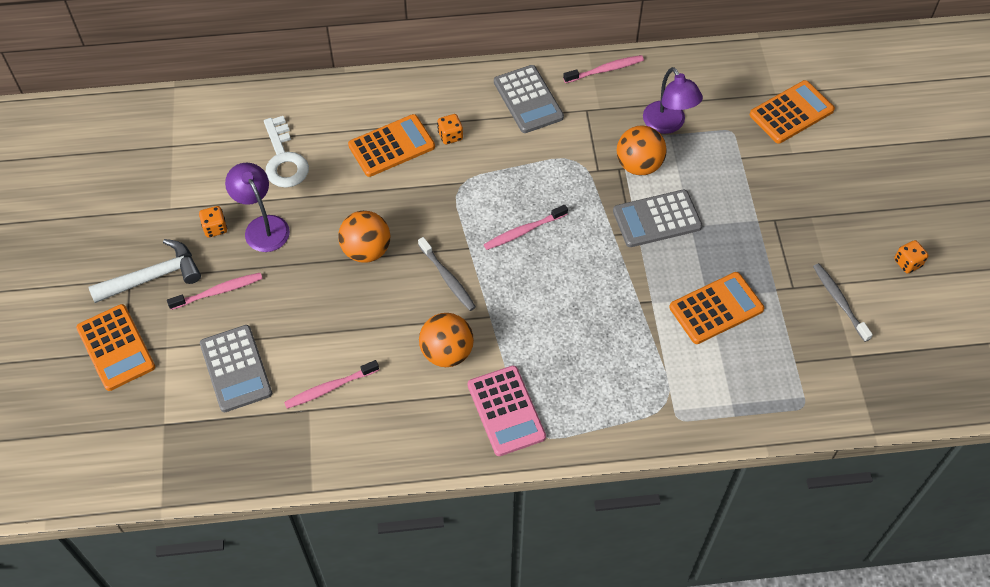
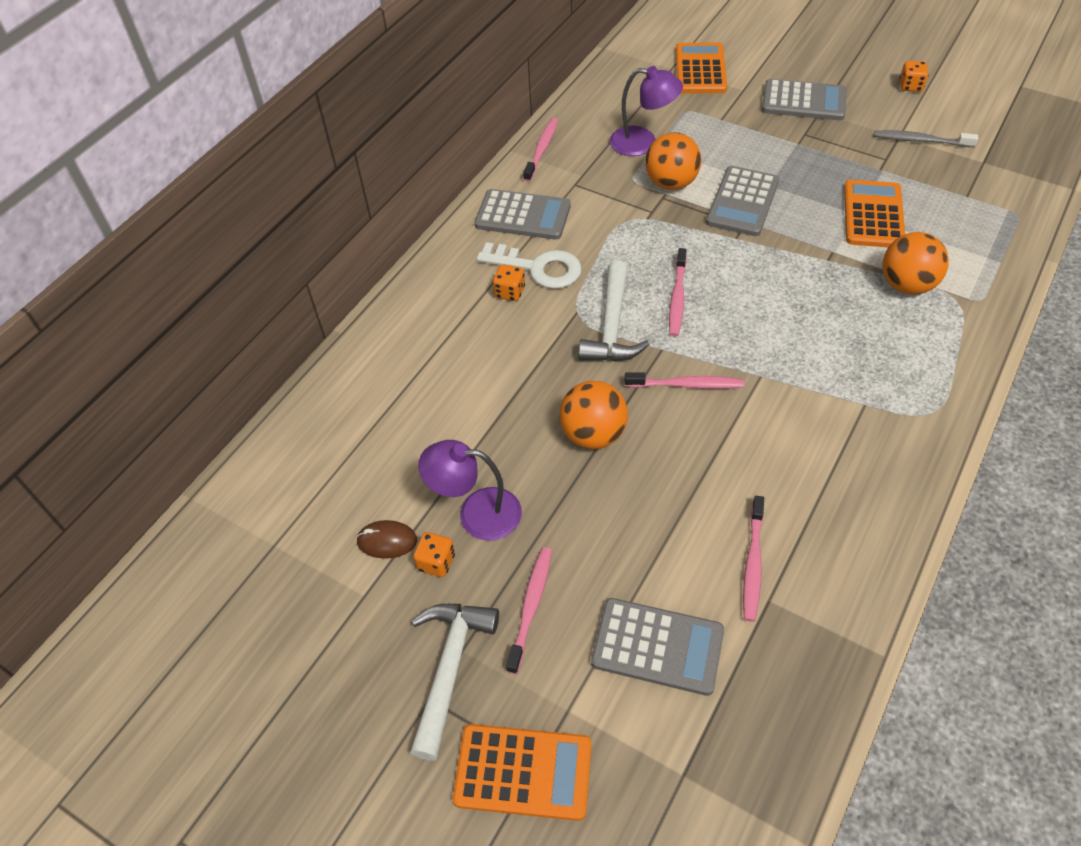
camera: 50 degrees left, 5 degrees down
(212, 196) = (387, 541): none -> brown mouse
(284, 159) = (403, 445): white key -> white key (538, 268)
(391, 146) = (477, 344): orange calculator -> none
(447, 278) = (686, 385): grey toothbrush -> pink toothbrush
(447, 352) = (780, 433): orange ball -> orange ball (906, 285)
(466, 209) = (612, 326): none -> white hammer
(506, 411) = (888, 422): pink calculator -> none
(815, 199) = (803, 101): none -> grey calculator

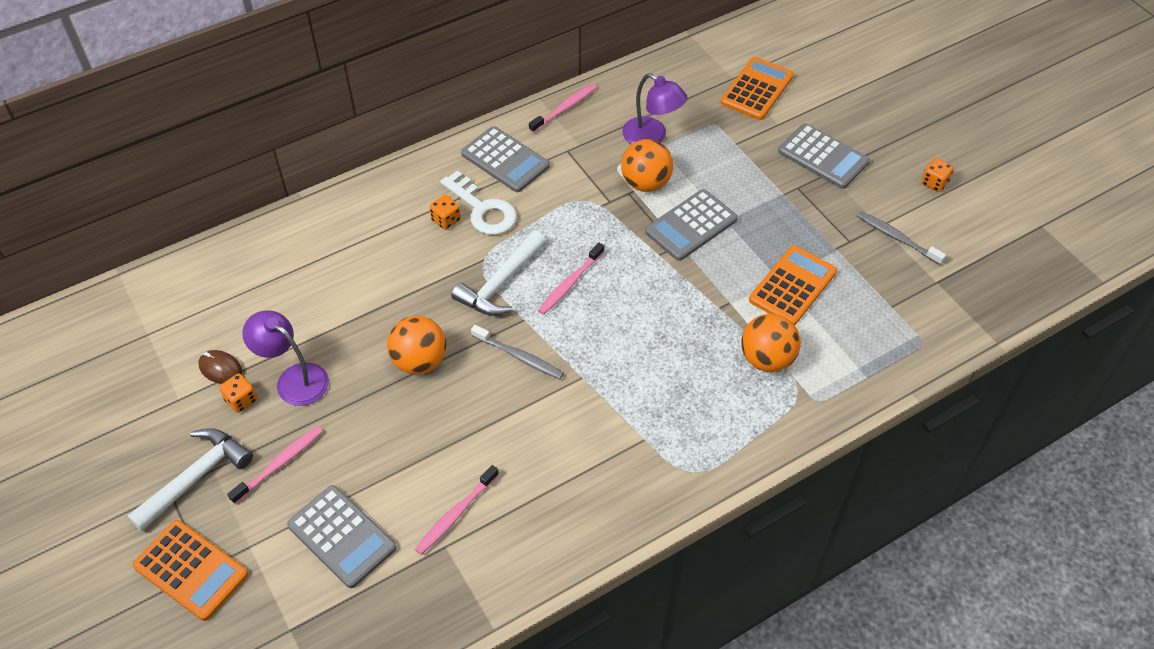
camera: 25 degrees right, 0 degrees up
(686, 385) = (519, 357): pink toothbrush -> grey toothbrush

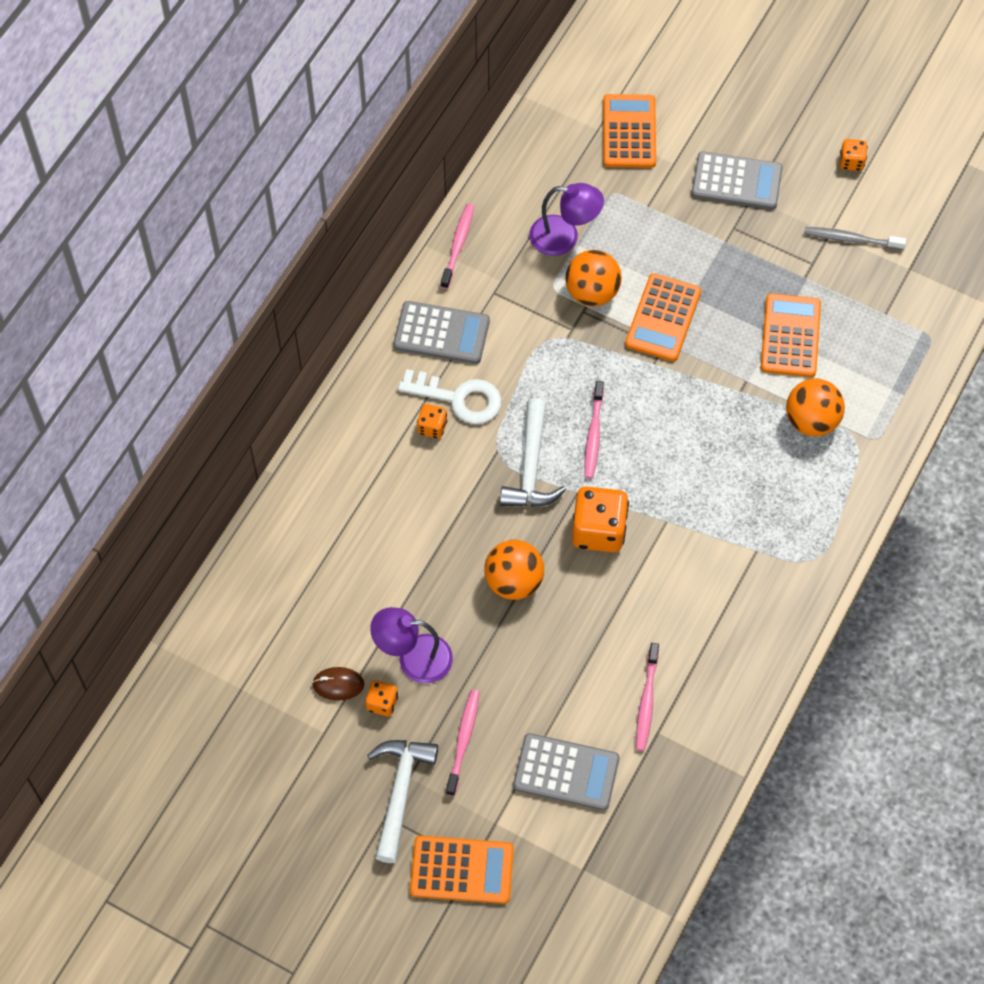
camera: 30 degrees left, 10 degrees up
(519, 357) = (598, 530): grey toothbrush -> orange dice
(691, 225) = (663, 318): grey calculator -> orange calculator

